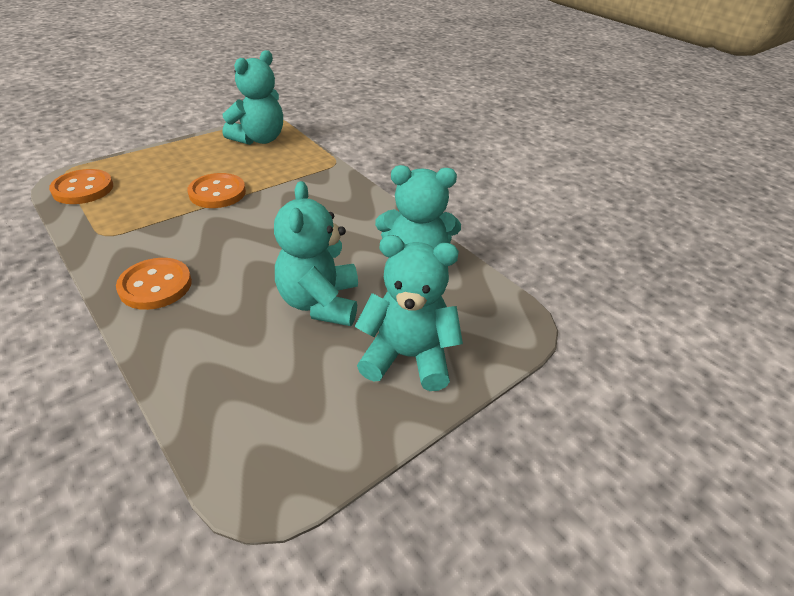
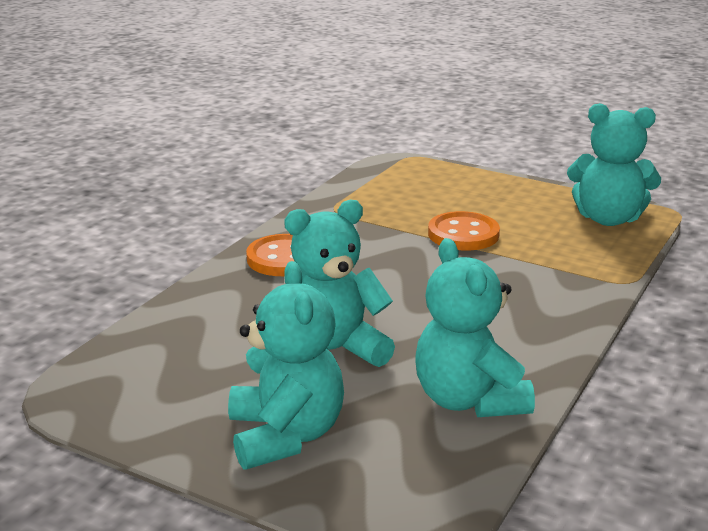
camera: 70 degrees right, 15 degrees down
(83, 189) = (391, 174): orange button -> none

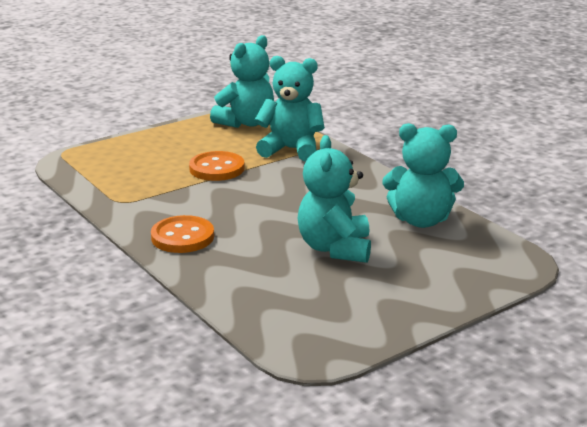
camera: 65 degrees left, 0 degrees up
(285, 435) = (419, 283): turquoise teddy bear -> turquoise teddy bear (291, 149)

